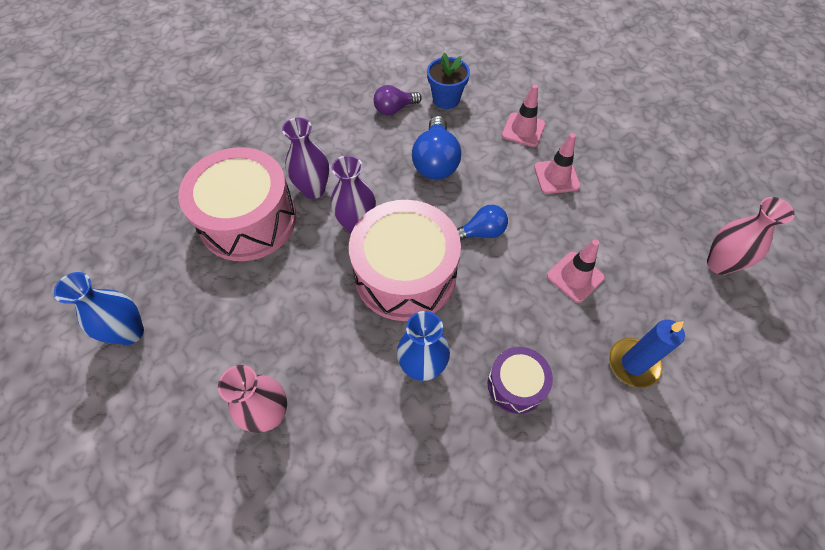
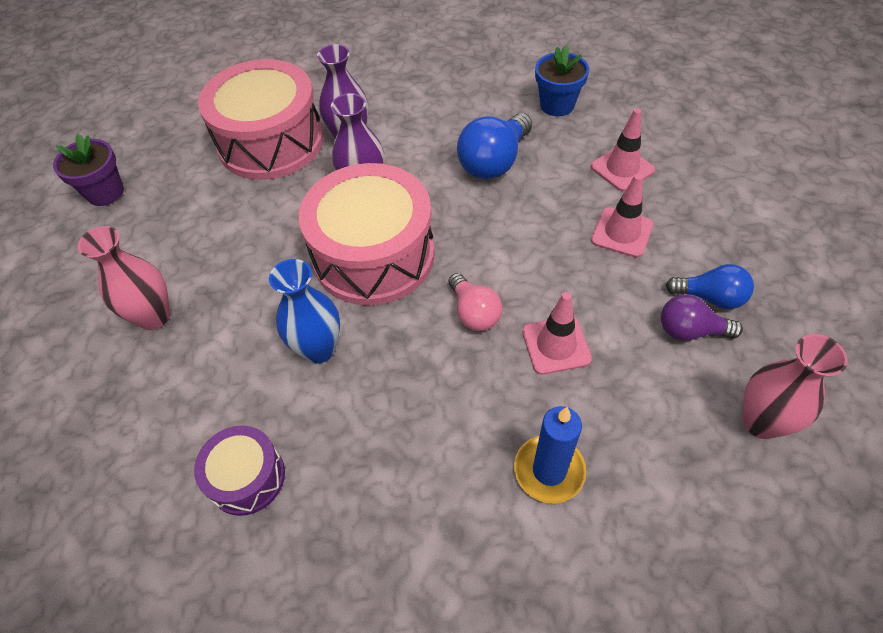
camera: 35 degrees right, 5 degrees down
(130, 332) = (105, 192): blue vase -> purple flower pot
(394, 109) = (492, 95): purple light bulb -> purple light bulb (690, 331)
(481, 232) = (486, 251): blue light bulb -> blue light bulb (710, 297)
(507, 281) = (474, 313): none -> pink light bulb
(516, 385) = (398, 417): purple drum -> purple drum (247, 477)

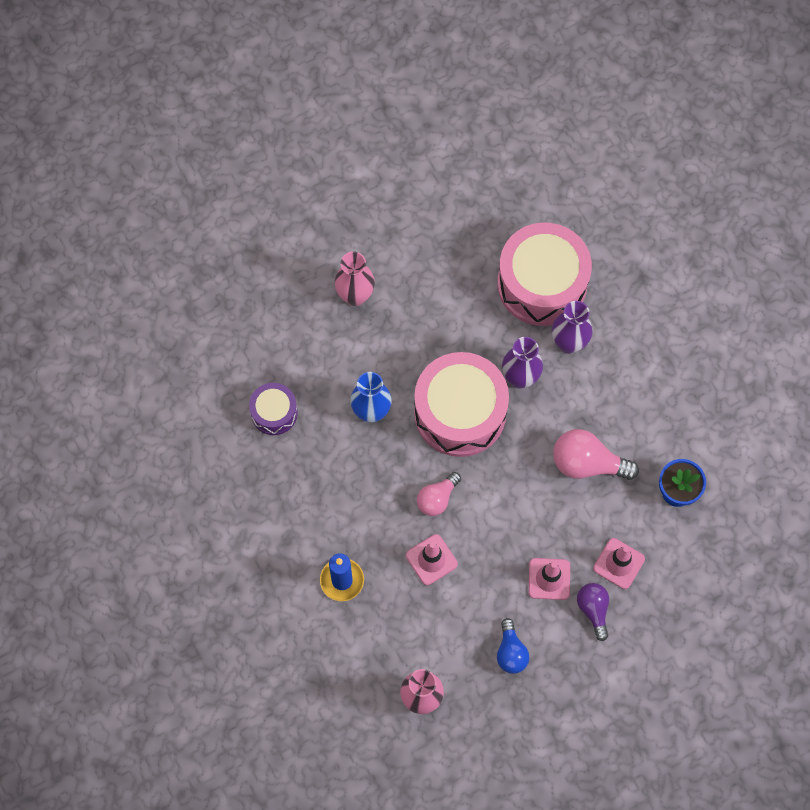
camera: 65 degrees right, 15 degrees up
(105, 192) = (443, 194): purple flower pot -> none
(494, 162) = (587, 463): blue light bulb -> pink light bulb
(690, 331) = (476, 643): purple light bulb -> purple light bulb (593, 610)

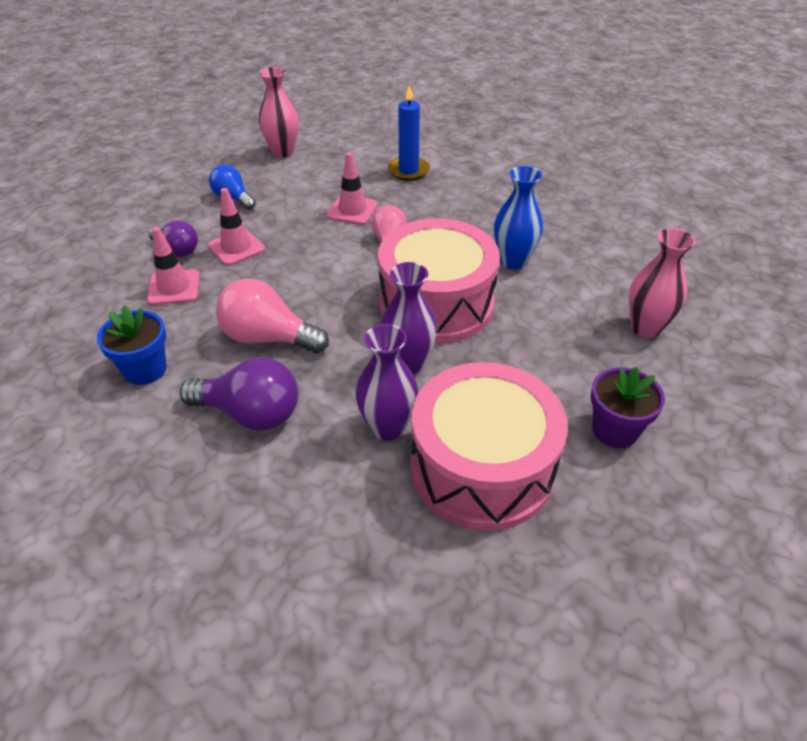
camera: 140 degrees right, 25 degrees down
(274, 413) = (585, 219): purple drum -> none
(453, 252) = (615, 430): none -> purple flower pot
(587, 463) = (268, 338): pink light bulb -> pink light bulb turned 135 degrees counterclockwise
(636, 409) = (250, 413): none -> purple light bulb

